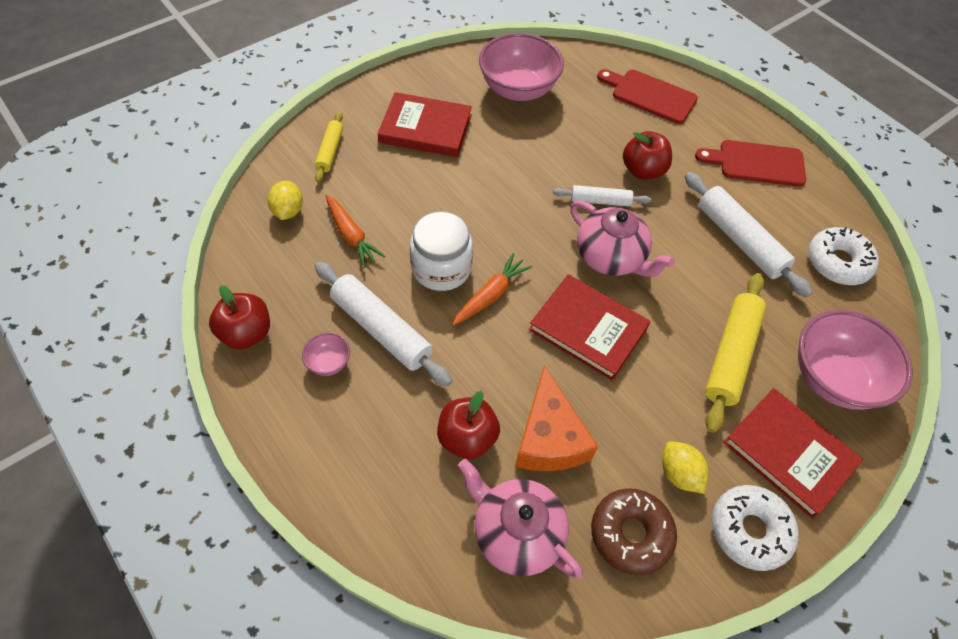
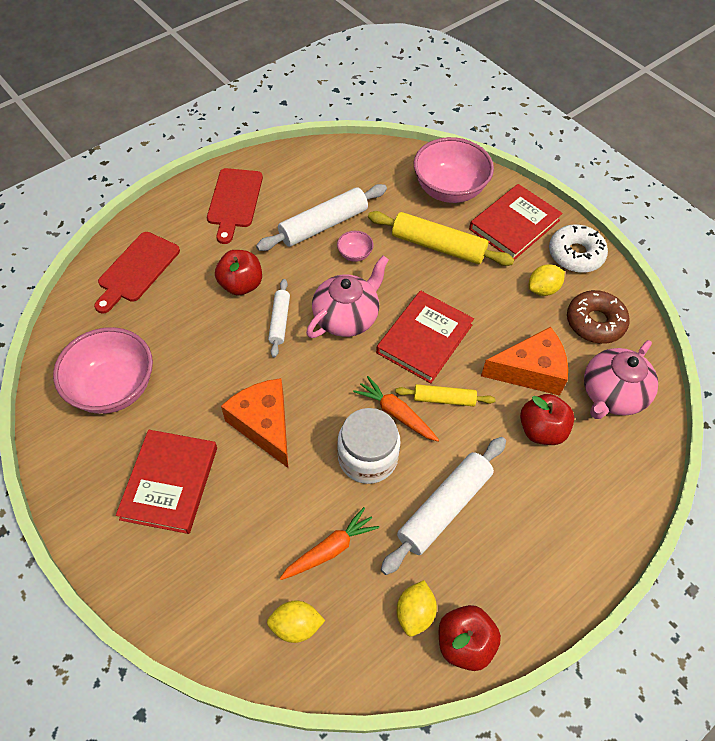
camera: 90 degrees left, 0 degrees up
(282, 296) = (415, 613): none -> yellow lemon
(329, 362) = (487, 553): pink bowl -> pink bowl (355, 254)
(330, 151) = (201, 589): yellow rolling pin -> yellow rolling pin (444, 399)
(480, 189) = (264, 424): none -> orange cheese
(838, 262) = (343, 168): white donut -> none

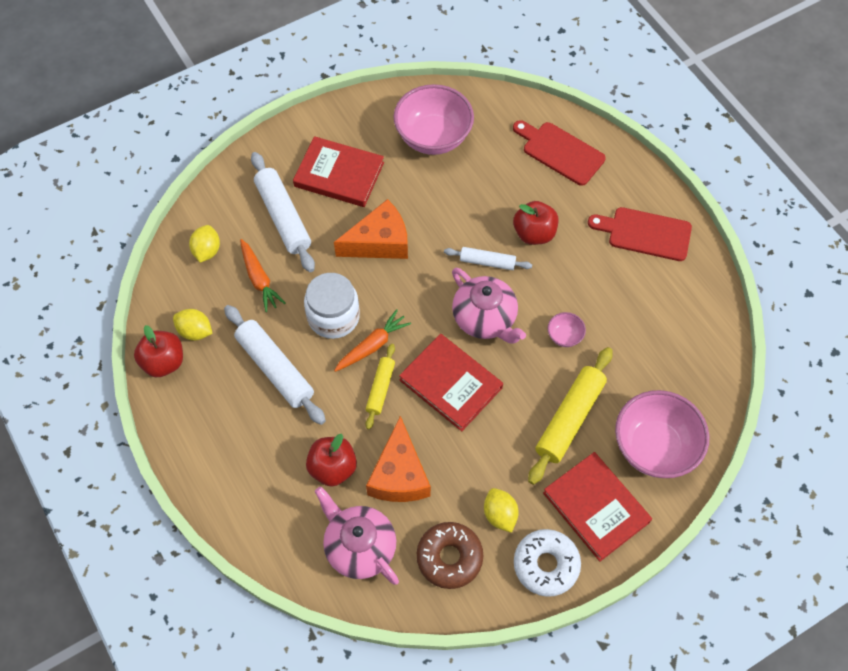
camera: 100 degrees right, 5 degrees up
(323, 225) = (607, 312): white rolling pin -> white rolling pin (283, 217)

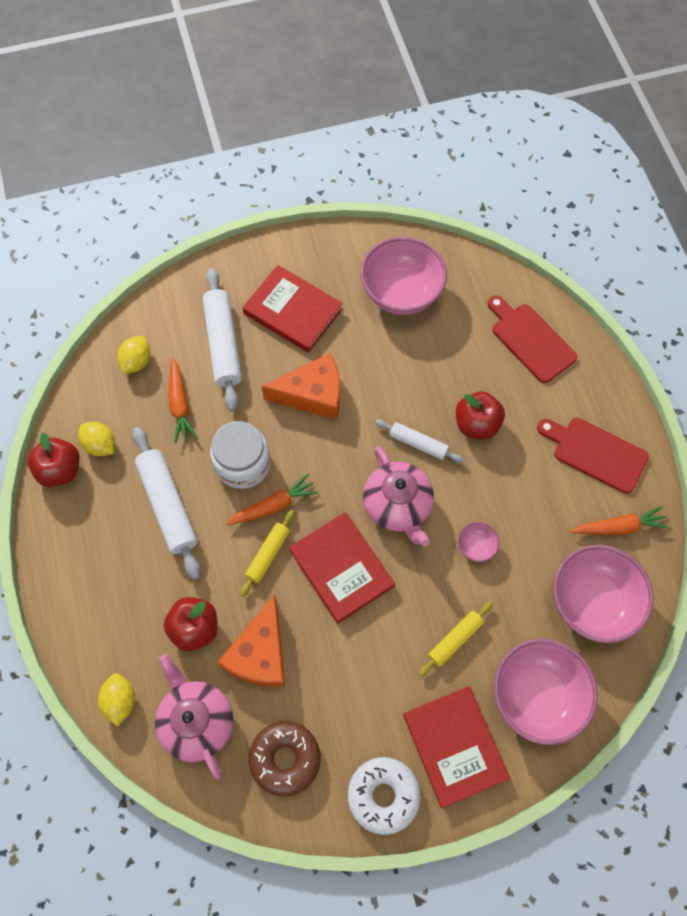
camera: 15 degrees right, 5 degrees up
(500, 514) = (351, 726): yellow lemon -> yellow lemon (120, 701)
(569, 419) = (455, 640): yellow rolling pin -> yellow rolling pin, size x0.57
(679, 357) = (592, 602): none -> pink bowl
(682, 290) = (618, 527): none -> orange carrot

